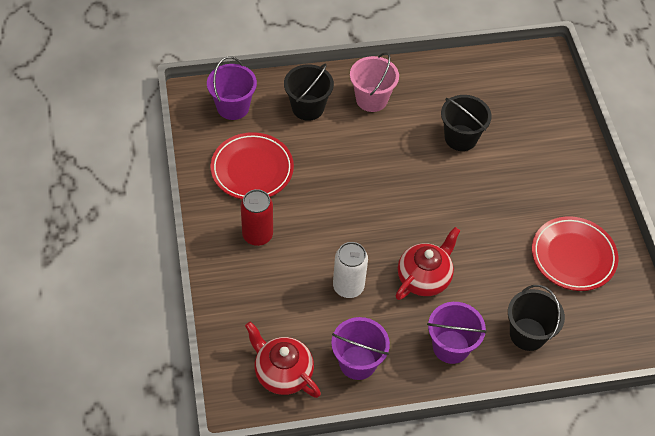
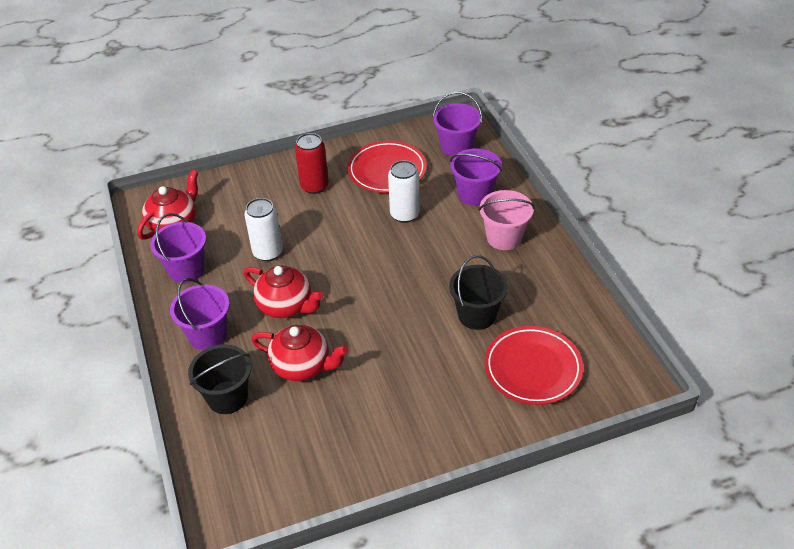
camera: 85 degrees right, 10 degrees down
(308, 107) = (474, 194): black bucket -> purple bucket
(321, 166) = (404, 214): none -> white can
(499, 272) = (302, 366): none -> red teapot
(573, 256) = (335, 433): red plate -> red plate (533, 368)

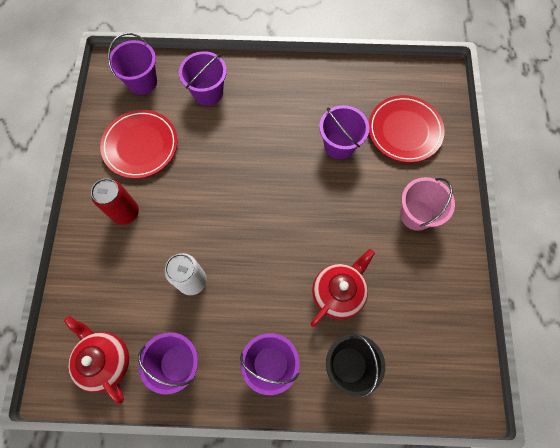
camera: 70 degrees left, 25 degrees up
(286, 305) = (265, 285): red teapot -> none
(404, 214) = (203, 153): white can -> none
(477, 315) = (339, 145): black bucket -> purple bucket
(504, 238) = (268, 93): pink bucket -> pink bucket (416, 215)

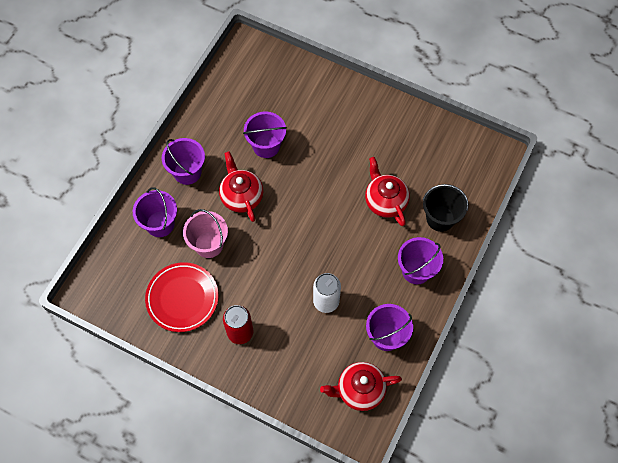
camera: 65 degrees left, 5 degrees down
(142, 82) = (116, 274): purple bucket -> purple bucket (187, 172)
(271, 148) = (241, 196): none -> red teapot
(404, 131) = (279, 94): red plate -> none
(416, 215) = (351, 121): pink bucket -> pink bucket (209, 244)

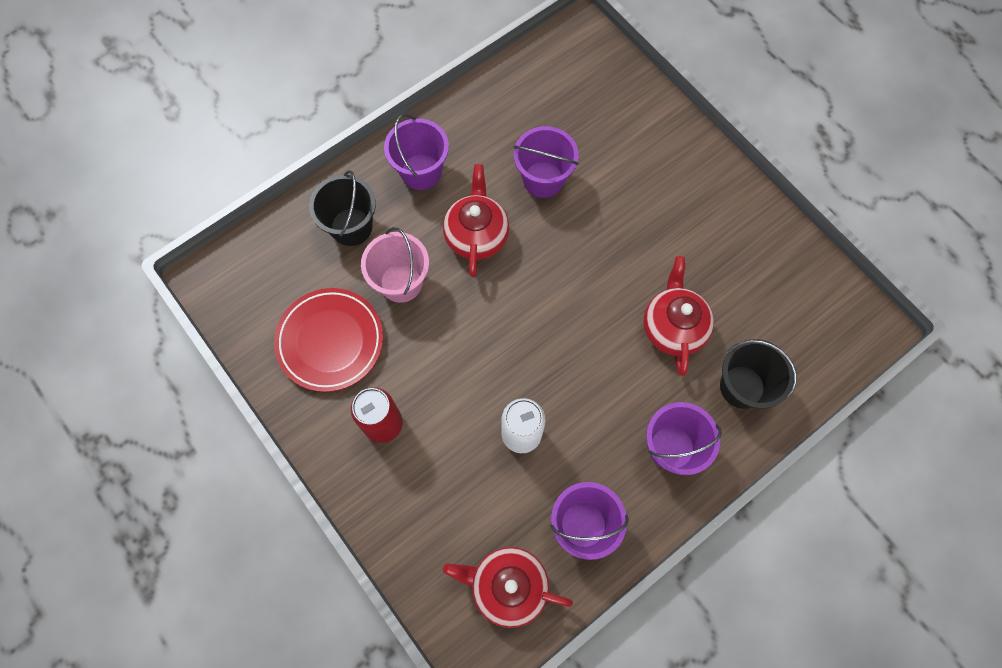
camera: 25 degrees right, 5 degrees up
(160, 224) = (351, 227): purple bucket -> black bucket

